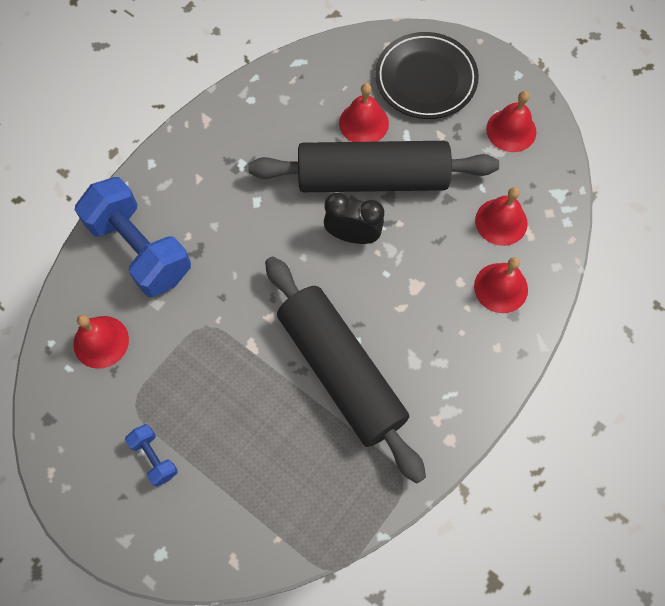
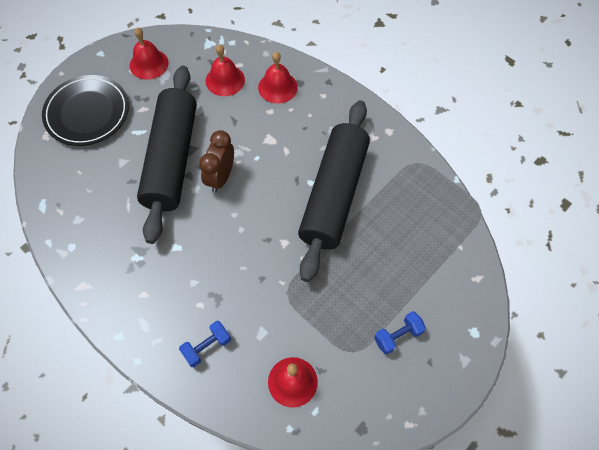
camera: 85 degrees left, 5 degrees down
(140, 249) = (207, 347): blue dumbbell -> blue dumbbell, size x0.45
(341, 372) = (334, 195): black rolling pin -> black rolling pin turned 45 degrees counterclockwise
(352, 236) = (220, 177): black clock -> brown clock
(364, 123) = (118, 160): red bell -> none

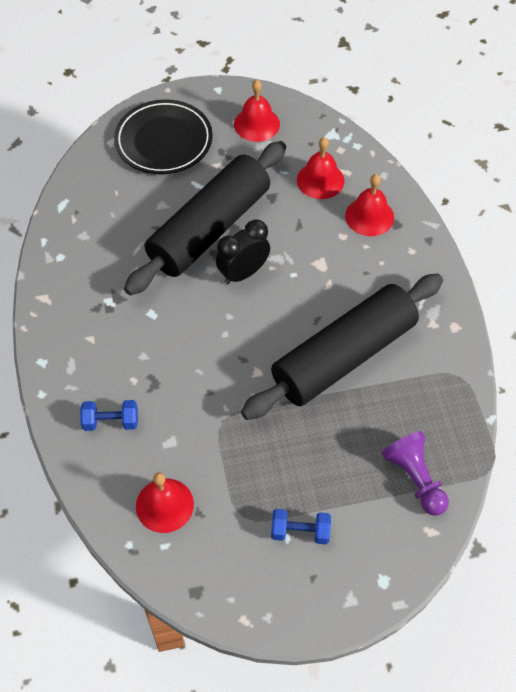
camera: 35 degrees right, 5 degrees down
(220, 177) = (243, 273): brown clock -> black clock
(441, 249) = (415, 478): none -> purple pawn

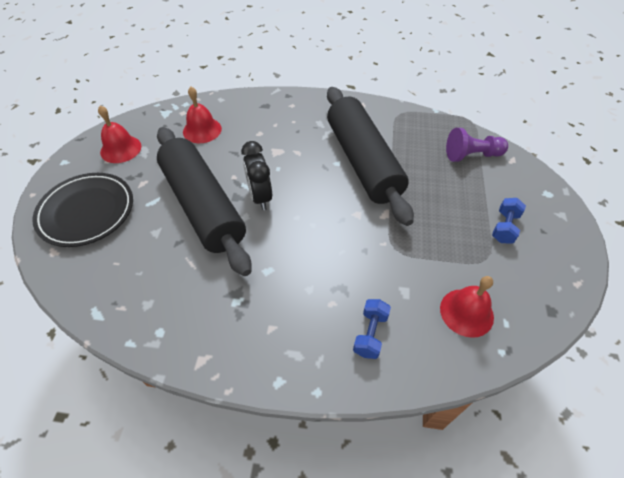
camera: 70 degrees left, 5 degrees down
(369, 216) = (251, 115): red bell -> none

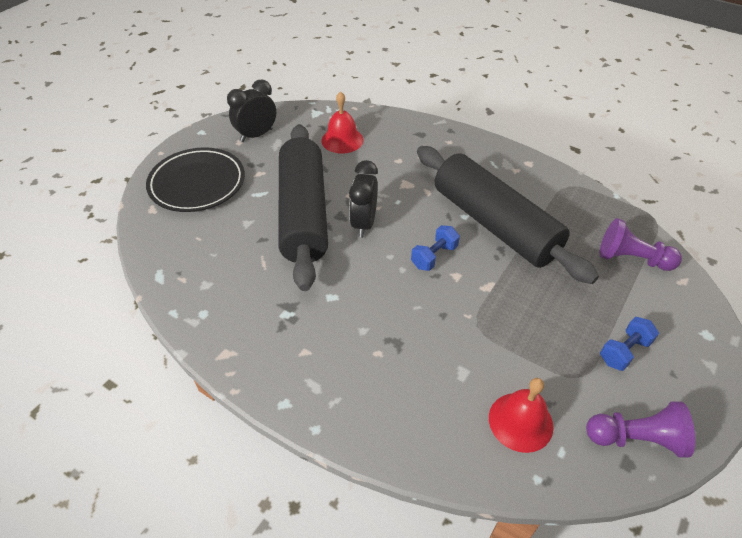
camera: 25 degrees right, 5 degrees down
(121, 149) = (256, 135): red bell -> black clock
(363, 162) = (494, 224): black rolling pin -> black rolling pin turned 45 degrees counterclockwise
(370, 334) = (400, 398): blue dumbbell -> blue dumbbell (434, 256)
(547, 290) = (636, 438): none -> purple pawn

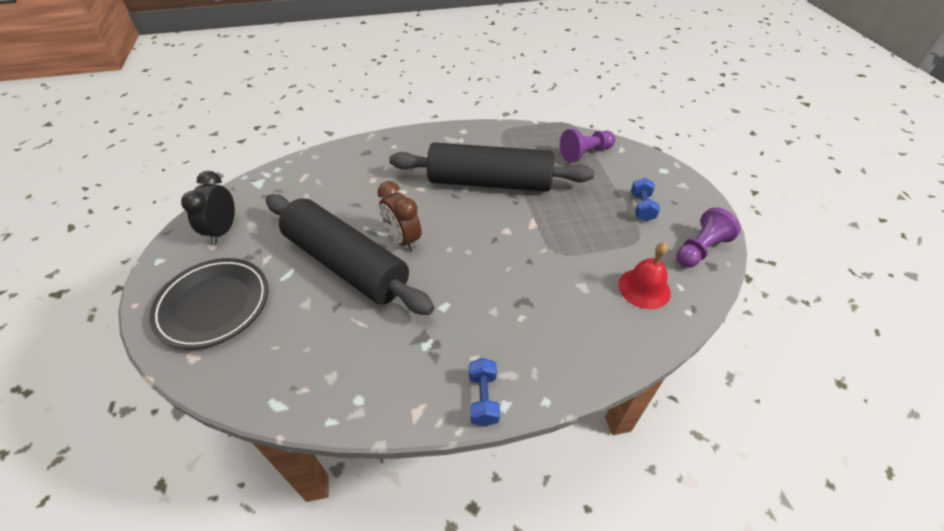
camera: 45 degrees left, 0 degrees up
(342, 140) = (309, 190): red bell -> none
(363, 223) = (403, 239): black clock -> brown clock
(434, 256) = (478, 228): blue dumbbell -> blue dumbbell (483, 398)

